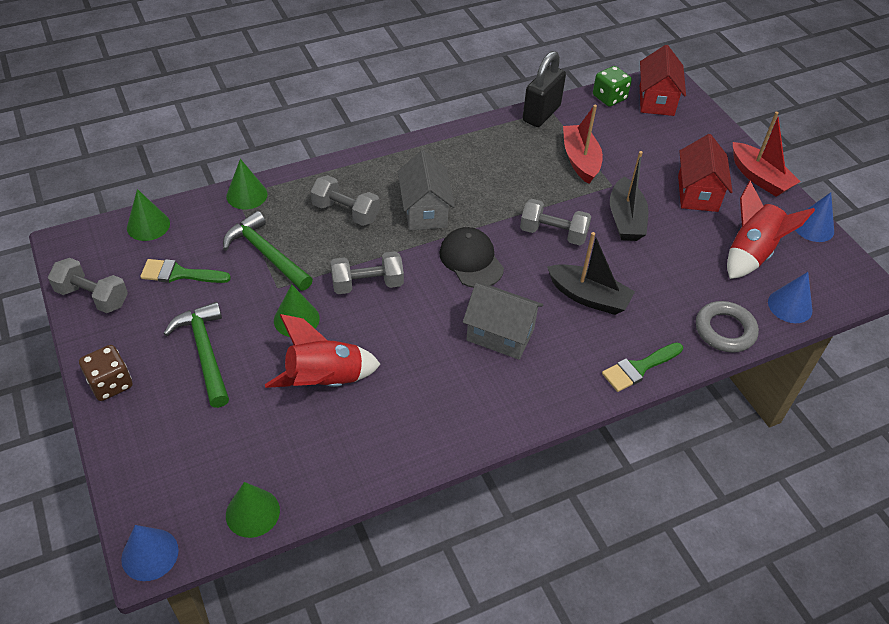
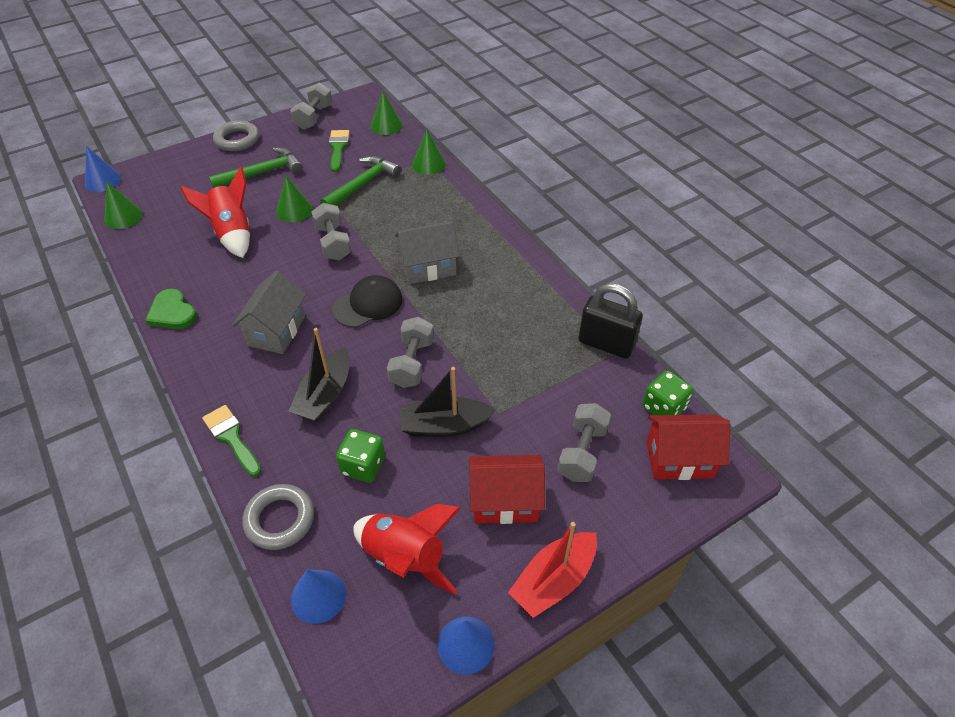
camera: 85 degrees right, 0 degrees up
(110, 384) = (237, 140): brown dice -> grey ring
(346, 212) = (418, 219): grey dumbbell -> grey dumbbell (582, 452)
(458, 433) = (172, 312): none -> green heart
(580, 160) = (534, 382): red boat -> none
(668, 273) = (363, 465): none -> green dice

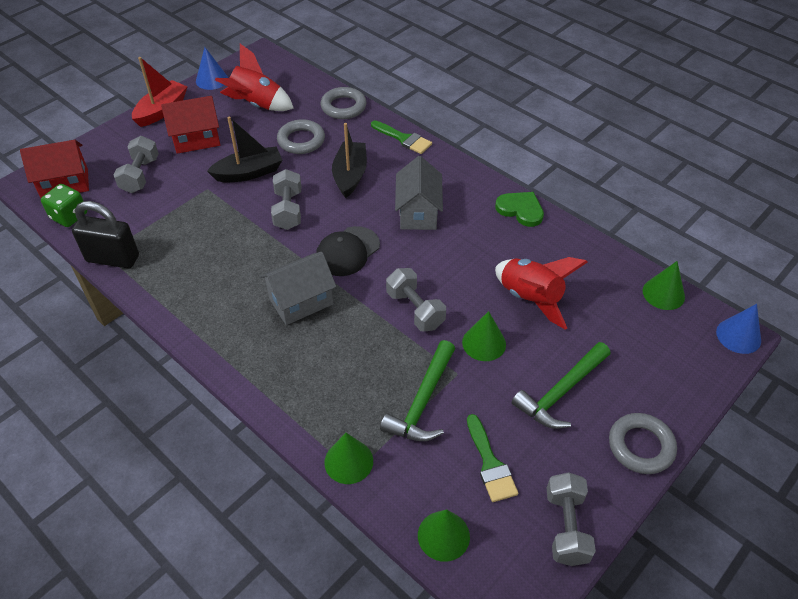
camera: 165 degrees right, 0 degrees up
(318, 596) = (302, 82): blue cone -> none
(363, 465) = (301, 140): green dice -> grey ring

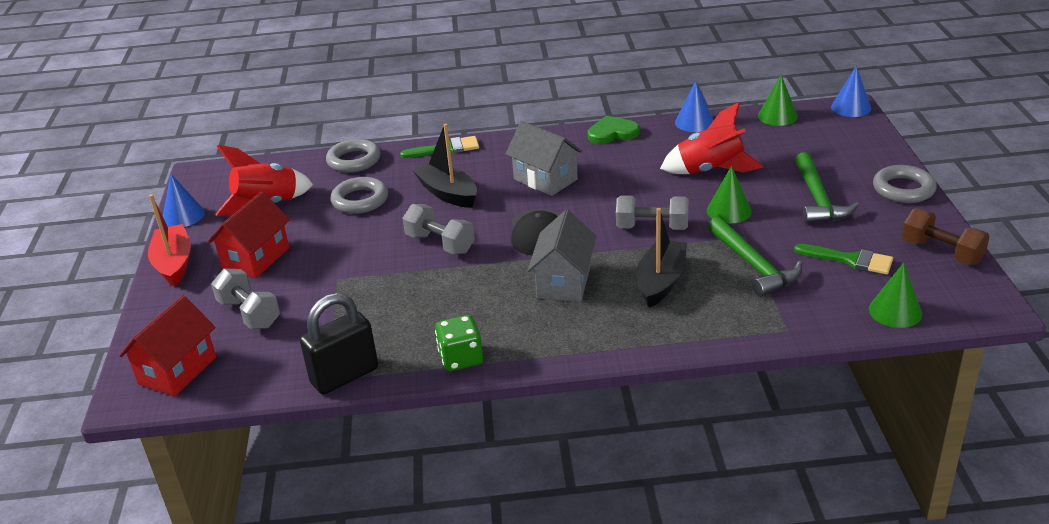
camera: 45 degrees left, 15 degrees down
(69, 216) = (234, 385): green dice -> green dice (461, 358)
(249, 173) = (355, 246): black boat -> black boat (661, 281)
(348, 461) = (773, 328): green cone -> none
(566, 527) = (941, 252): grey dumbbell -> brown dumbbell
(591, 247) = (694, 122): none -> blue cone

